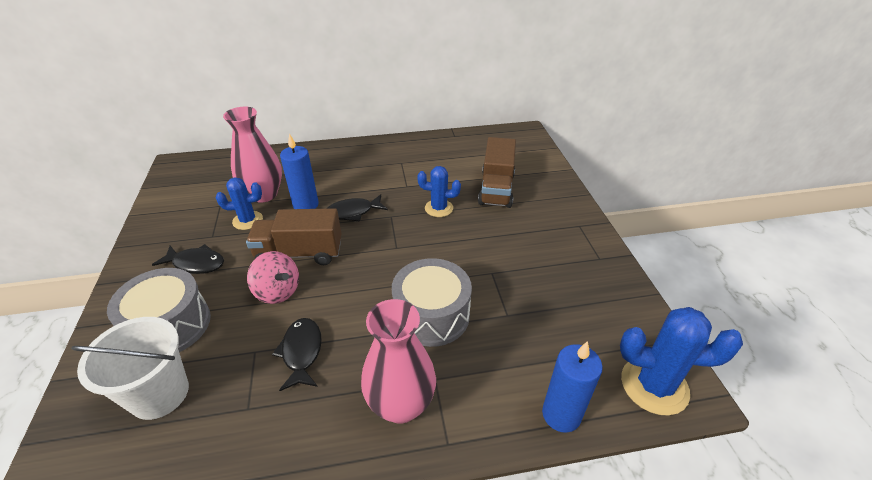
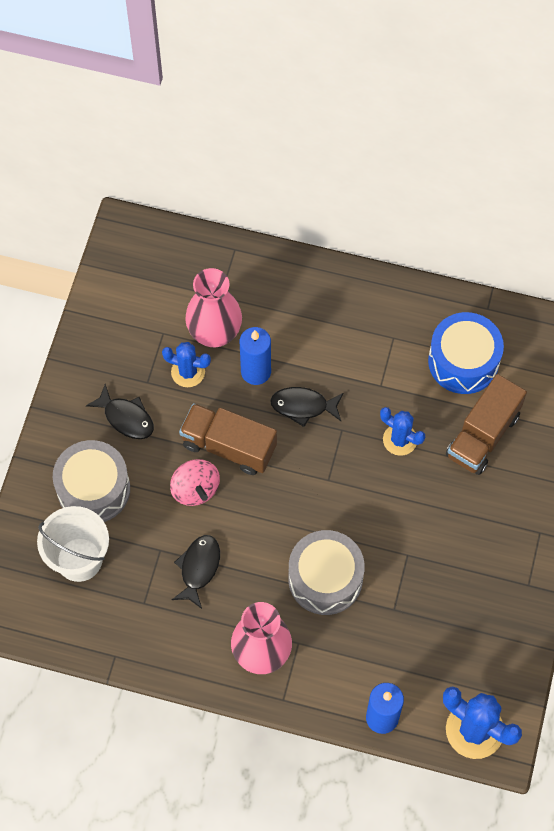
camera: 25 degrees right, 25 degrees up
(456, 160) = (463, 361): none -> blue drum

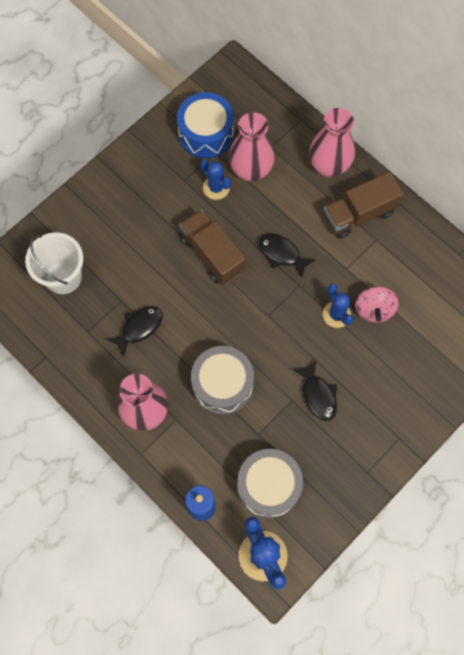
camera: 30 degrees right, 5 degrees up
(93, 489) = (102, 234): grey drum -> grey drum (268, 486)
(126, 418) = (154, 197): black fish -> black fish (318, 395)
(195, 489) = (171, 271): pink spinning top -> pink spinning top (374, 309)
(256, 371) = (263, 212): blue candle -> none
(296, 285) = (329, 166): none -> pink vase
(463, 361) = (417, 283): blue drum -> blue drum (206, 133)
(483, 435) = (399, 344): brown truck -> brown truck (359, 214)

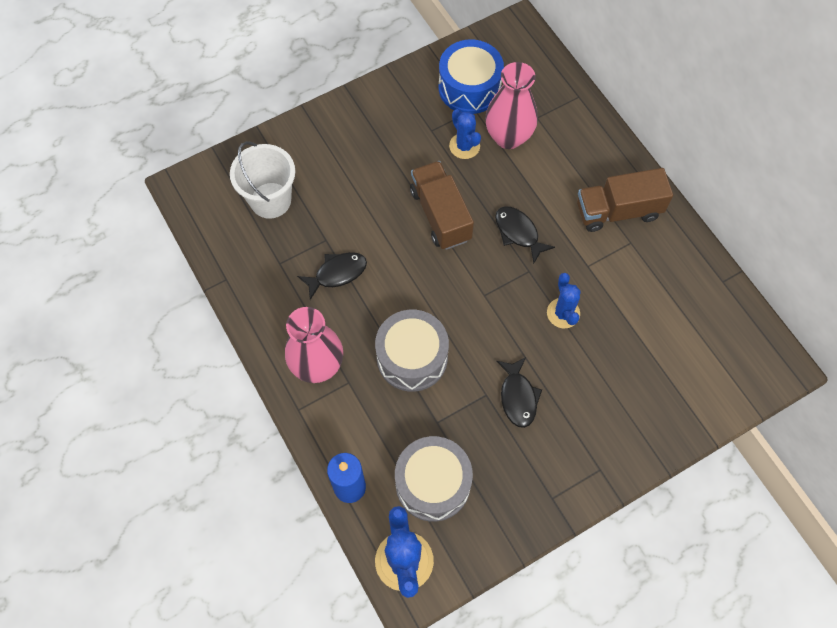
camera: 15 degrees right, 5 degrees down
(329, 166) = (597, 152): pink vase -> none
(374, 309) = (608, 318): pink spinning top -> none

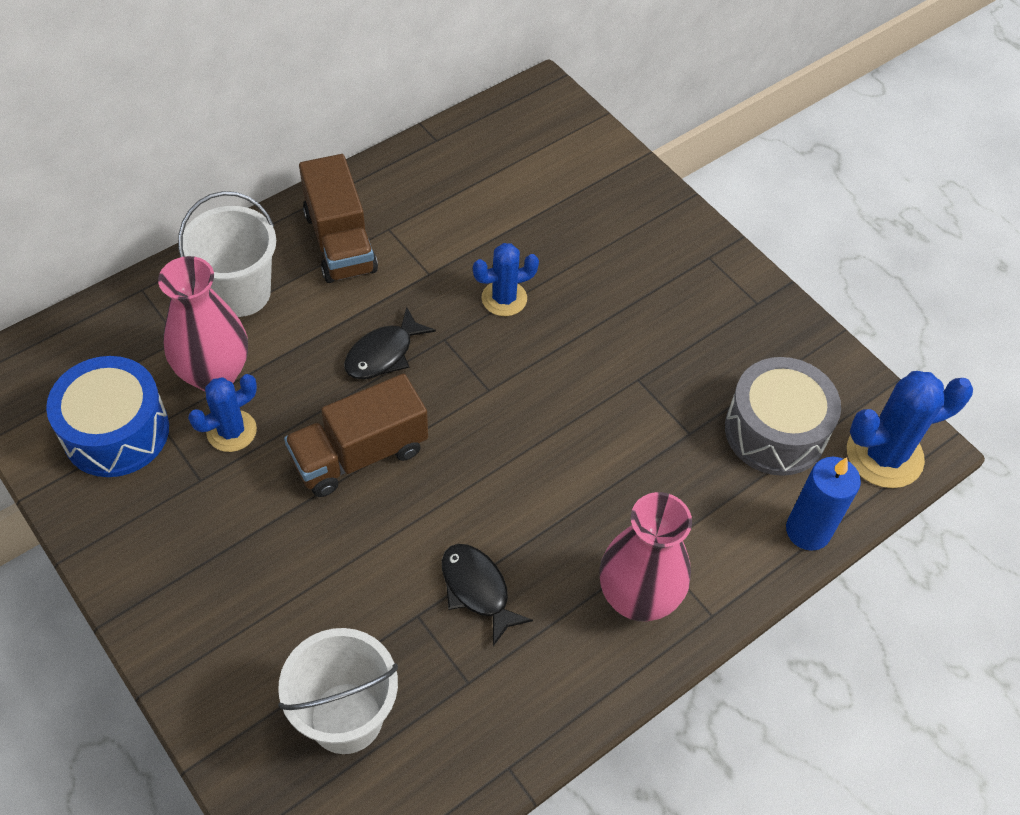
camera: 100 degrees left, 10 degrees down
(412, 357) = (600, 472): grey drum -> none
(518, 397) = (633, 343): black fish -> none
(574, 151) = (240, 293): none -> white bucket

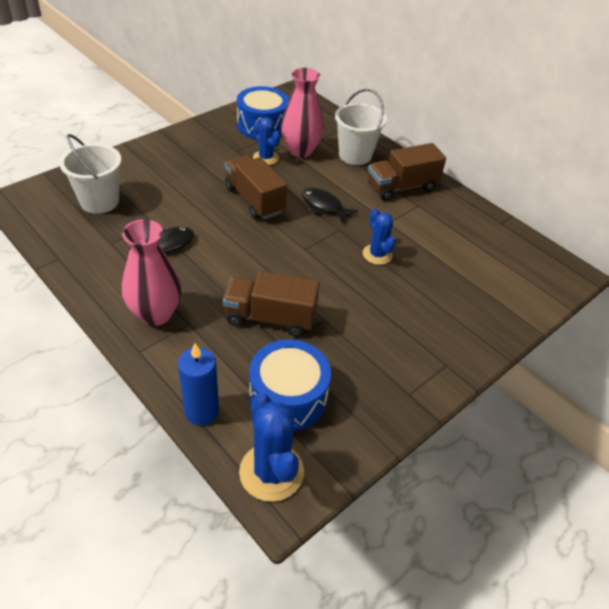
camera: 85 degrees right, 10 degrees down
(638, 444) = (270, 318): none -> brown truck
(775, 431) = (288, 397): grey drum -> blue drum

